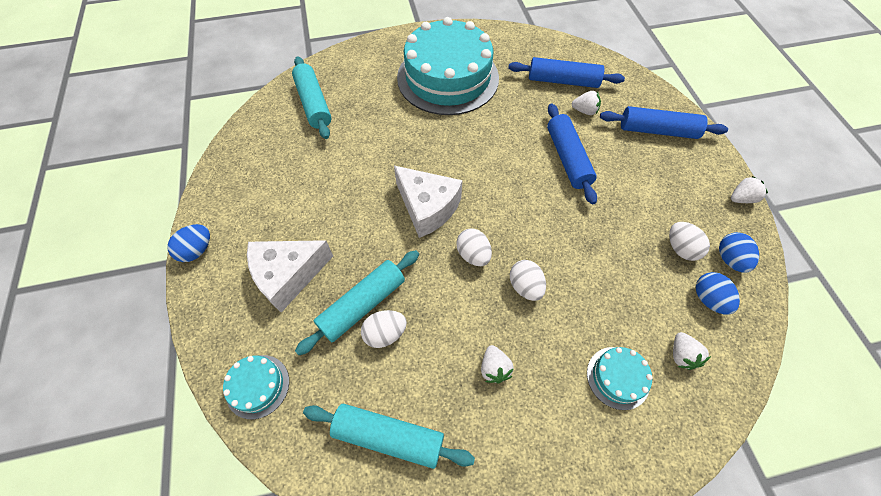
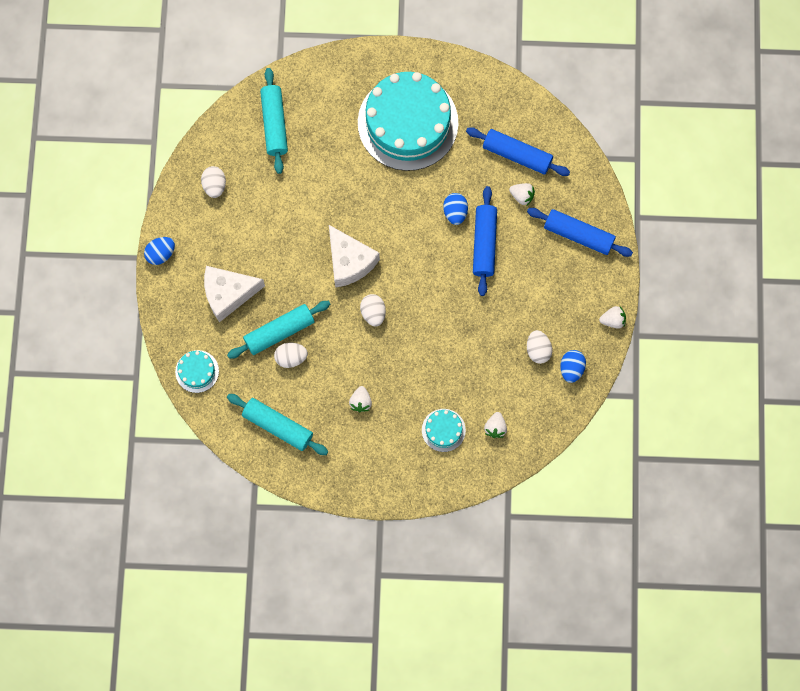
camera: 15 degrees right, 15 degrees up
(525, 286) = (404, 349): white egg -> white egg (214, 186)
(708, 299) = (537, 394): blue egg -> blue egg (455, 212)

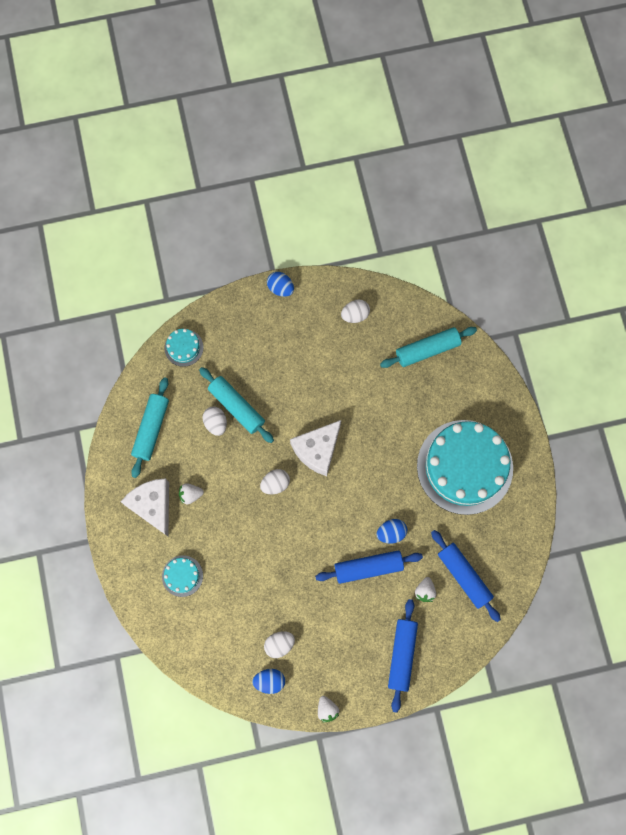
camera: 75 degrees right, 0 degrees up
(228, 294) = (260, 354): white cheese -> white cheese (153, 506)
(495, 427) = (196, 623): white strawberry -> none
(517, 155) = (464, 576): blue rolling pin -> blue rolling pin turned 45 degrees counterclockwise

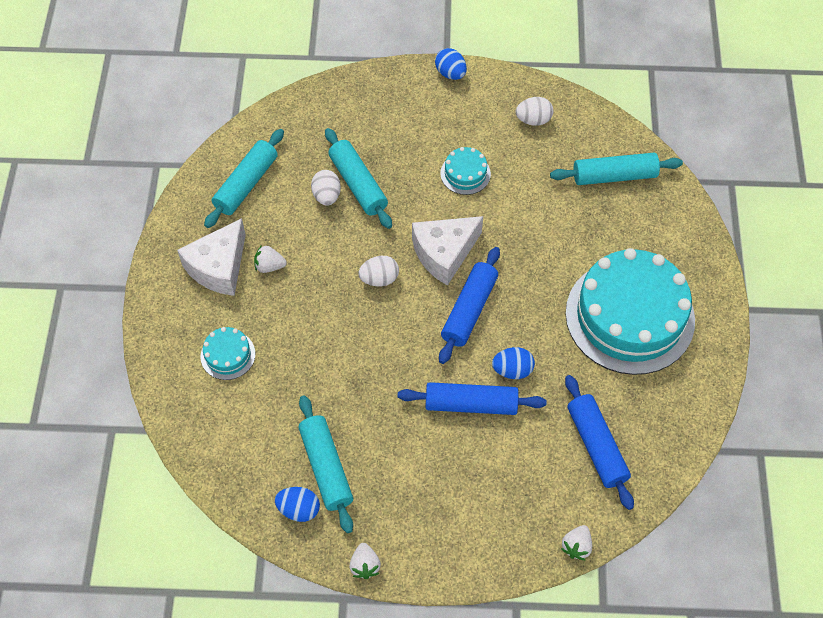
camera: 15 degrees right, 15 degrees down
(153, 506) = (218, 267): white cheese -> white cheese turned 135 degrees counterclockwise
(184, 347) = (314, 108): turquoise cake -> turquoise cake (465, 173)
(279, 644) = (326, 467): white egg -> turquoise rolling pin
(402, 655) = (486, 523): blue rolling pin -> blue rolling pin (469, 310)
(424, 591) = (538, 451): white strawberry -> white strawberry (576, 546)

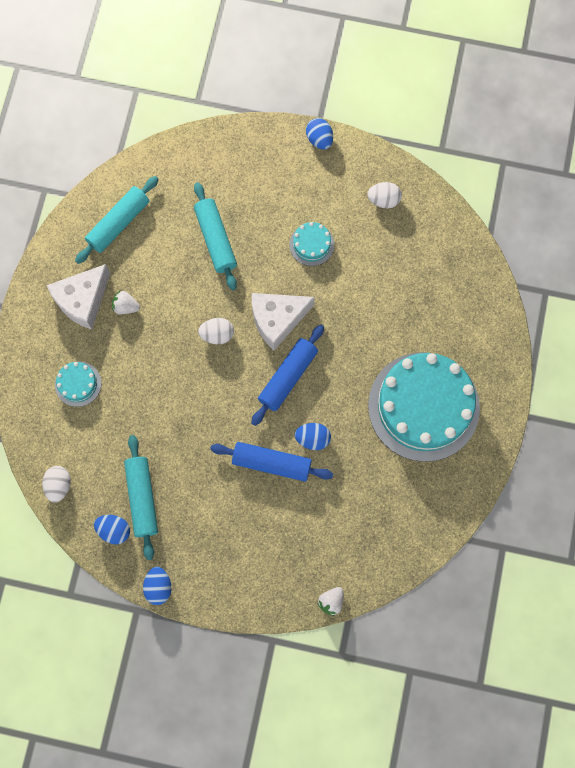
camera: 10 degrees right, 15 degrees up
(327, 196) = (186, 246): white egg -> white egg (59, 485)
(365, 565) = (158, 587): white strawberry -> blue egg
(596, 445) = (367, 518): blue rolling pin -> none
(614, 176) = (443, 268): turquoise rolling pin -> none

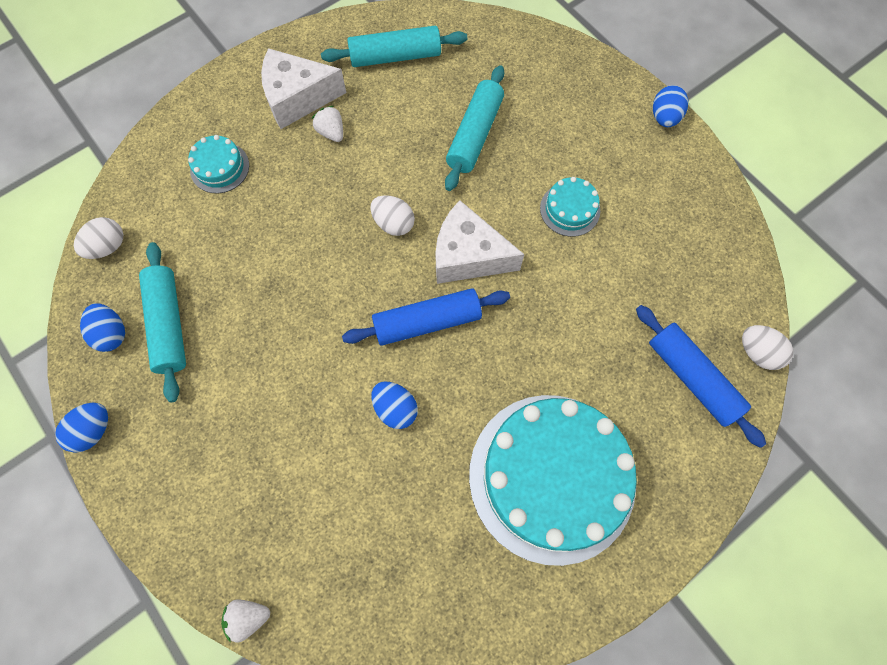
camera: 40 degrees right, 5 degrees down
(142, 498) = (169, 324): turquoise rolling pin -> turquoise rolling pin turned 45 degrees counterclockwise
(271, 463) = (328, 398): blue rolling pin -> blue rolling pin (692, 377)
(383, 200) = (687, 222): white egg -> white egg (757, 352)

